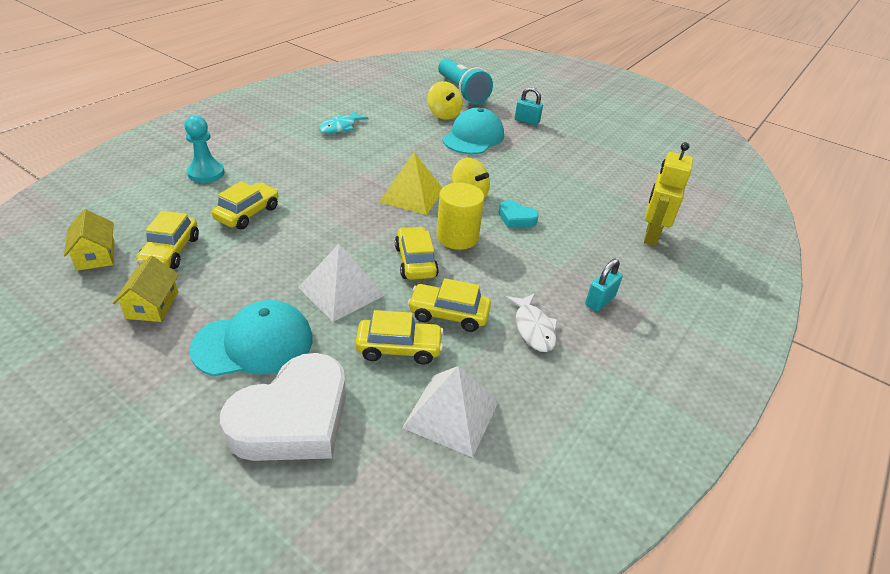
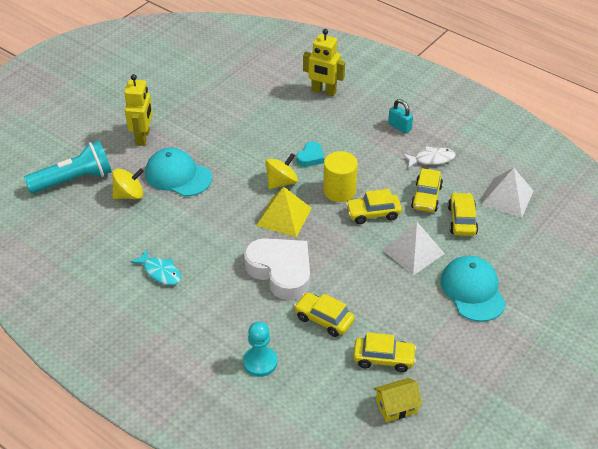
camera: 85 degrees left, 5 degrees up
(152, 305) = (447, 353): yellow house -> none
(293, 418) = (527, 263): white heart -> white heart (281, 271)
(527, 121) = (143, 137): turquoise padlock -> yellow robot

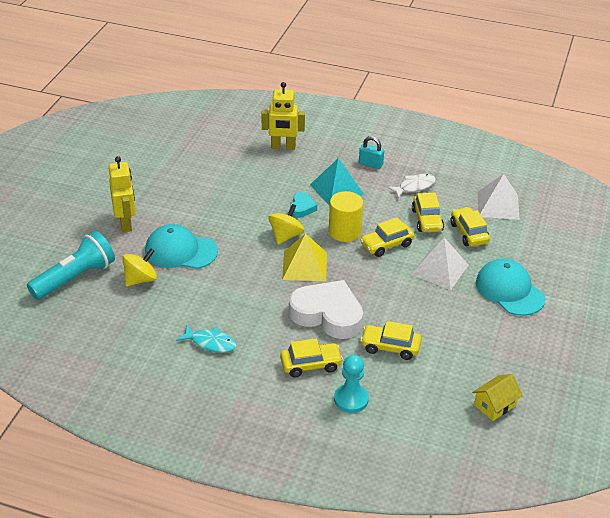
camera: 20 degrees left, 5 degrees down
(353, 145) = (336, 189): none -> turquoise pyramid
(383, 358) = (462, 367): yellow car -> yellow car (310, 365)

